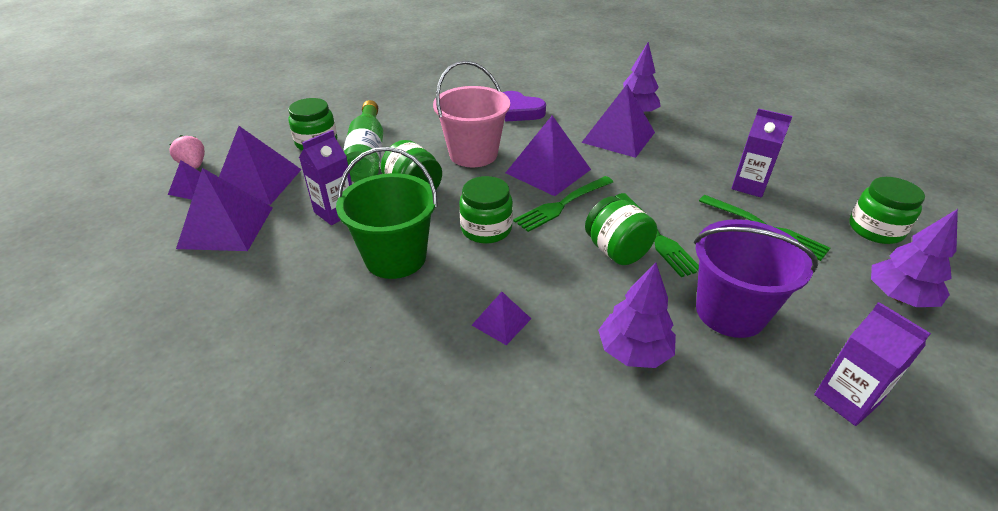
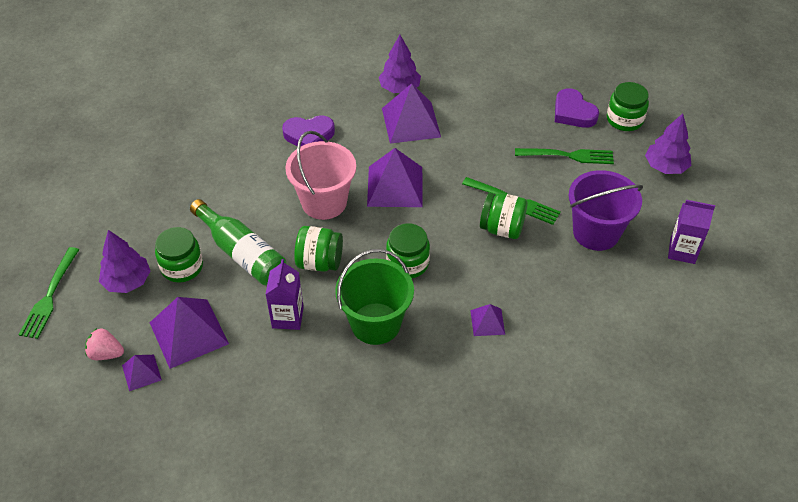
camera: 40 degrees left, 10 degrees up
(226, 227) = (223, 382): purple pyramid -> none
(562, 204) = (434, 211): green fork -> green fork (50, 296)
(633, 351) = (571, 292): purple tree -> purple tree (127, 281)
(749, 186) = (532, 123): purple carton -> none
(809, 197) = (573, 112): none -> purple heart

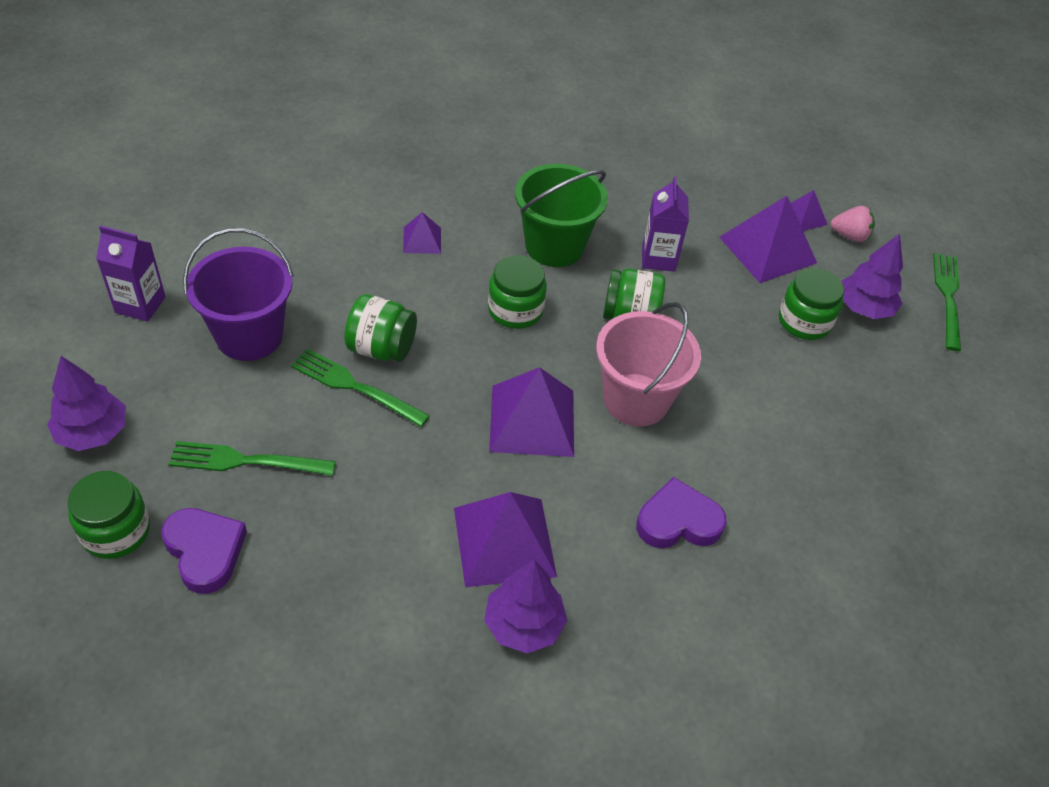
camera: 175 degrees right, 0 degrees up
(242, 253) = (733, 334): green bottle -> none

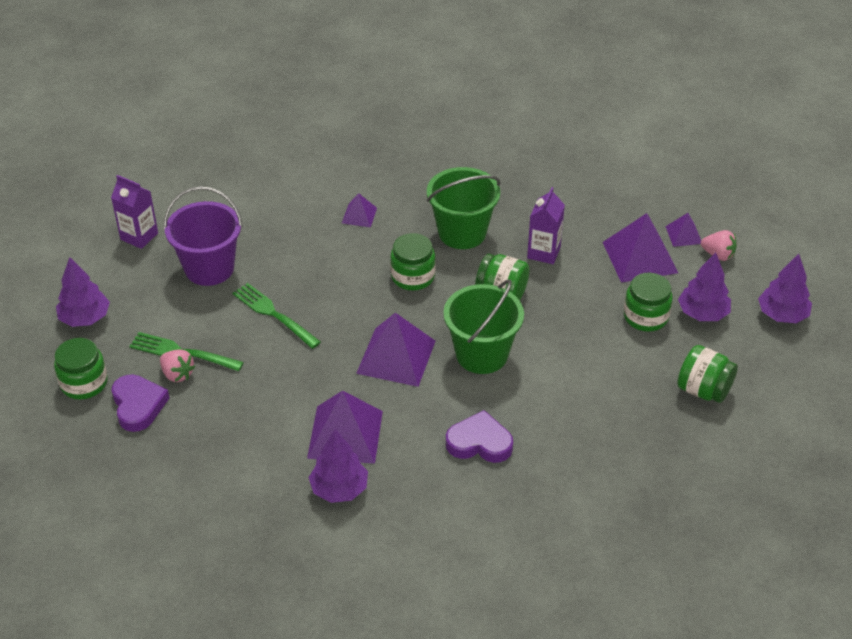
camera: 20 degrees right, 5 degrees down
(248, 494) = (177, 374): none -> pink strawberry
(381, 348) = (301, 290): green jar -> green jar (703, 390)
(636, 400) = (482, 354): pink bucket -> green bucket
(948, 297) = (782, 315): green fork -> purple tree

